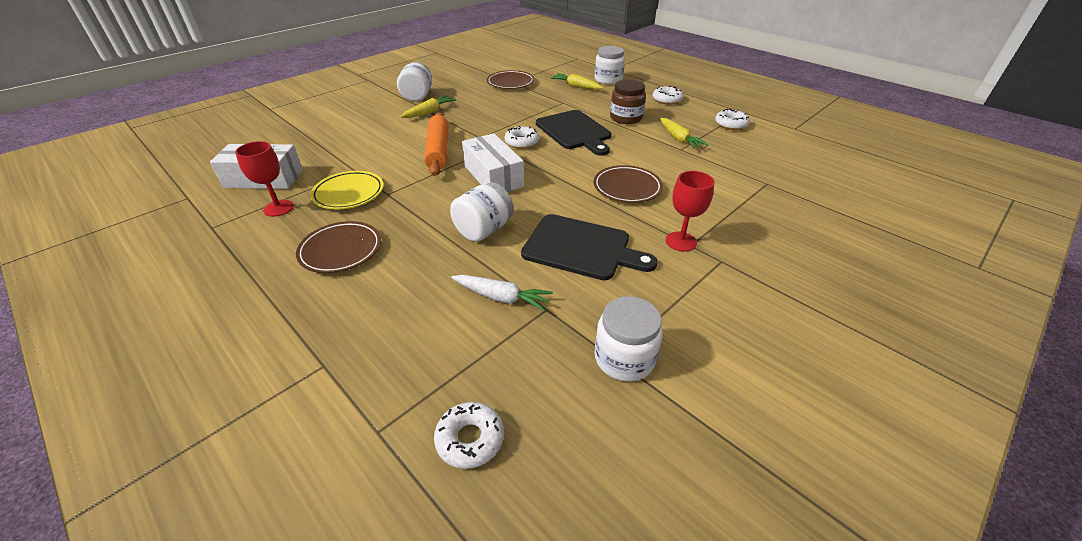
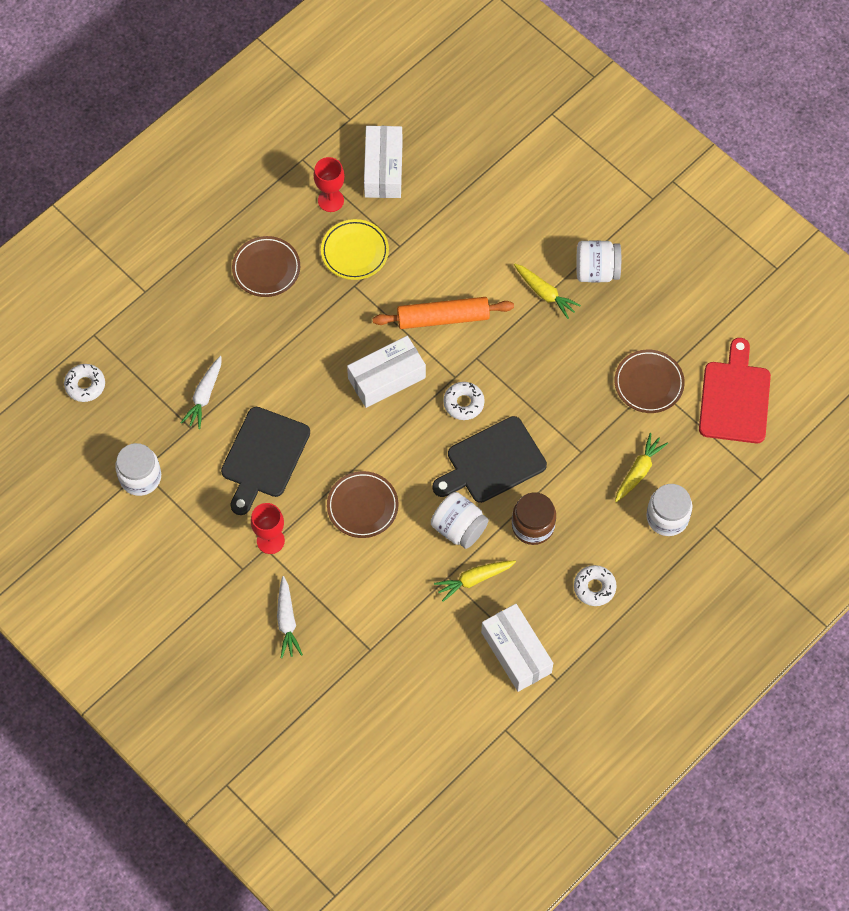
camera: 90 degrees right, 25 degrees up
(484, 230) = (292, 376): white jar -> white jar (459, 528)
(523, 63) = (734, 398): none -> red cutting board
(731, 124) = (516, 652): white donut -> white box
(766, 229) = (287, 621): none -> white carrot

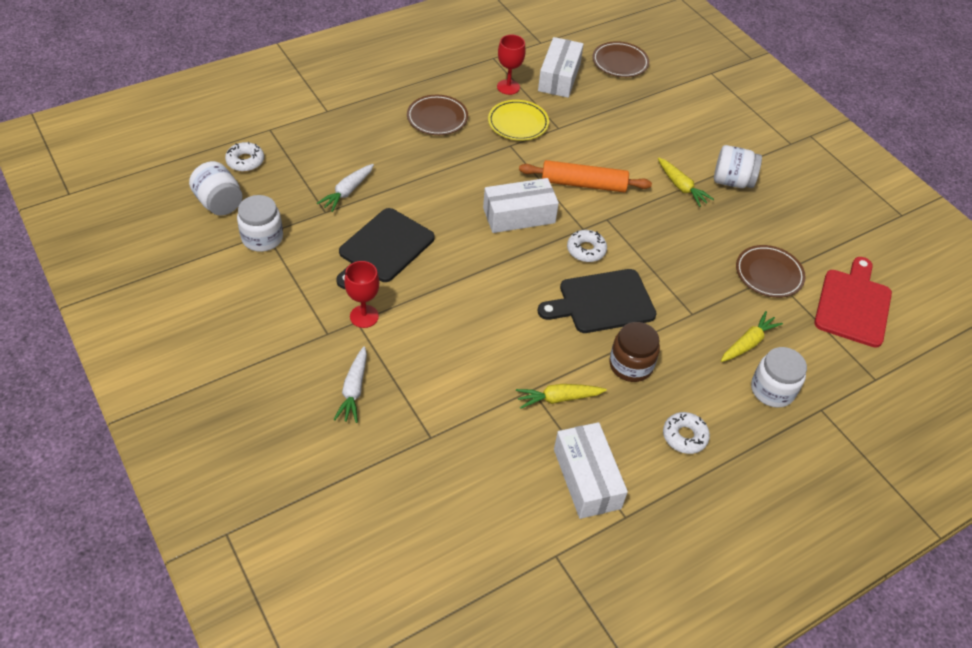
camera: 10 degrees right, 15 degrees down
(362, 506) = (464, 309): brown plate -> brown plate (620, 63)
(459, 528) = (555, 349): white jar -> white jar (219, 203)

